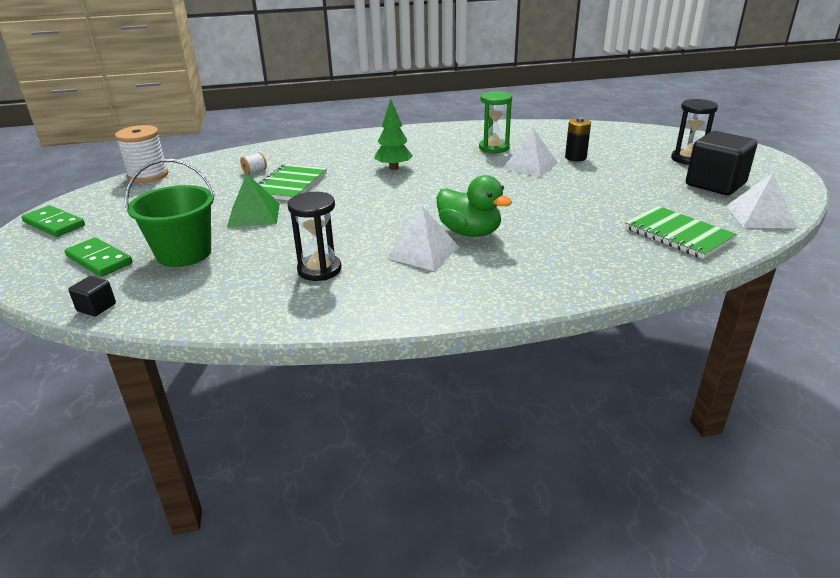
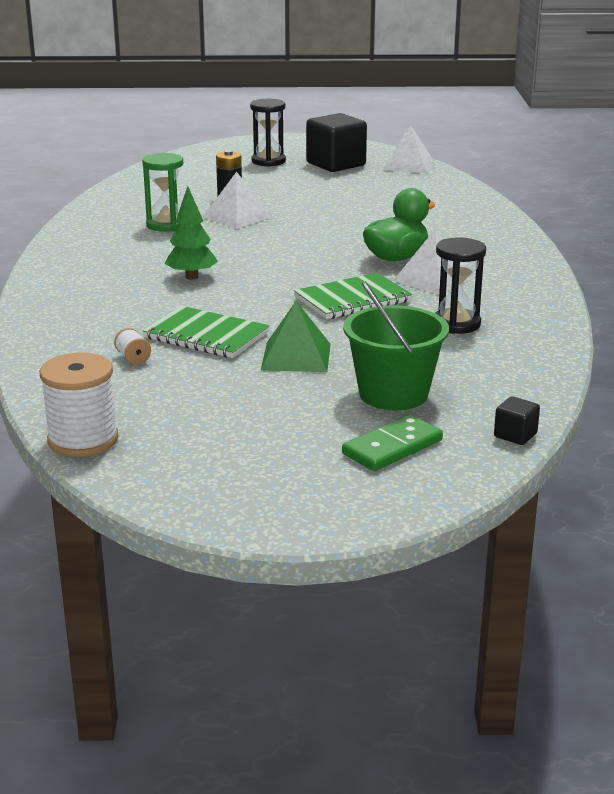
camera: 80 degrees left, 5 degrees down
(54, 224) = (251, 499): green domino -> none
(678, 234) = (431, 192): green notebook -> green notebook (352, 299)

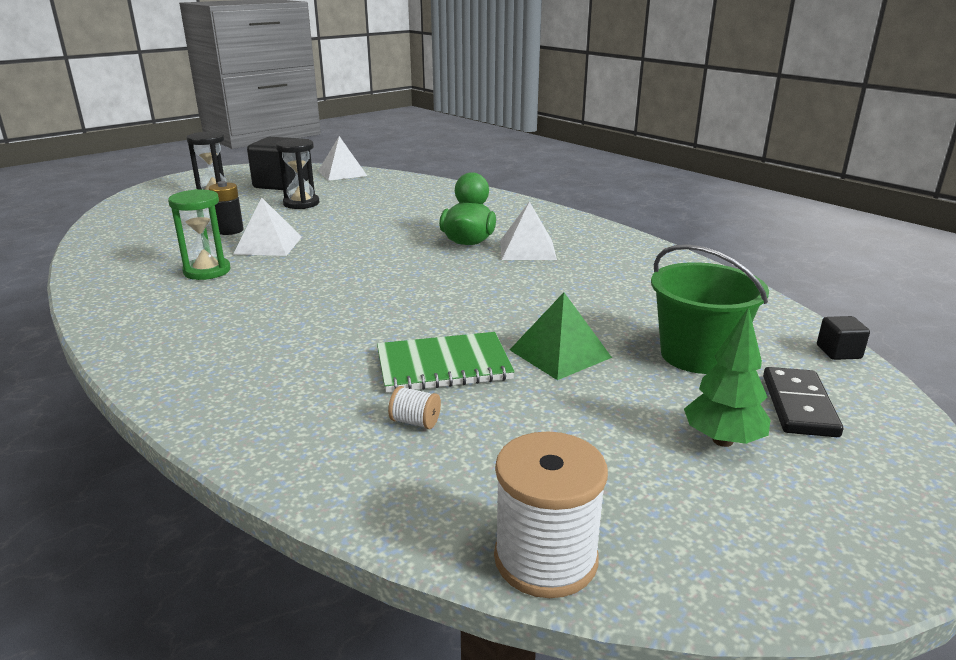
camera: 40 degrees left, 0 degrees up
(191, 277) = (322, 312): green tree -> green tree (722, 440)
(352, 299) = (503, 285): green notebook -> none
(392, 447) = (798, 405): green domino -> black domino
(456, 324) = (614, 278): black hourglass -> black hourglass (301, 203)

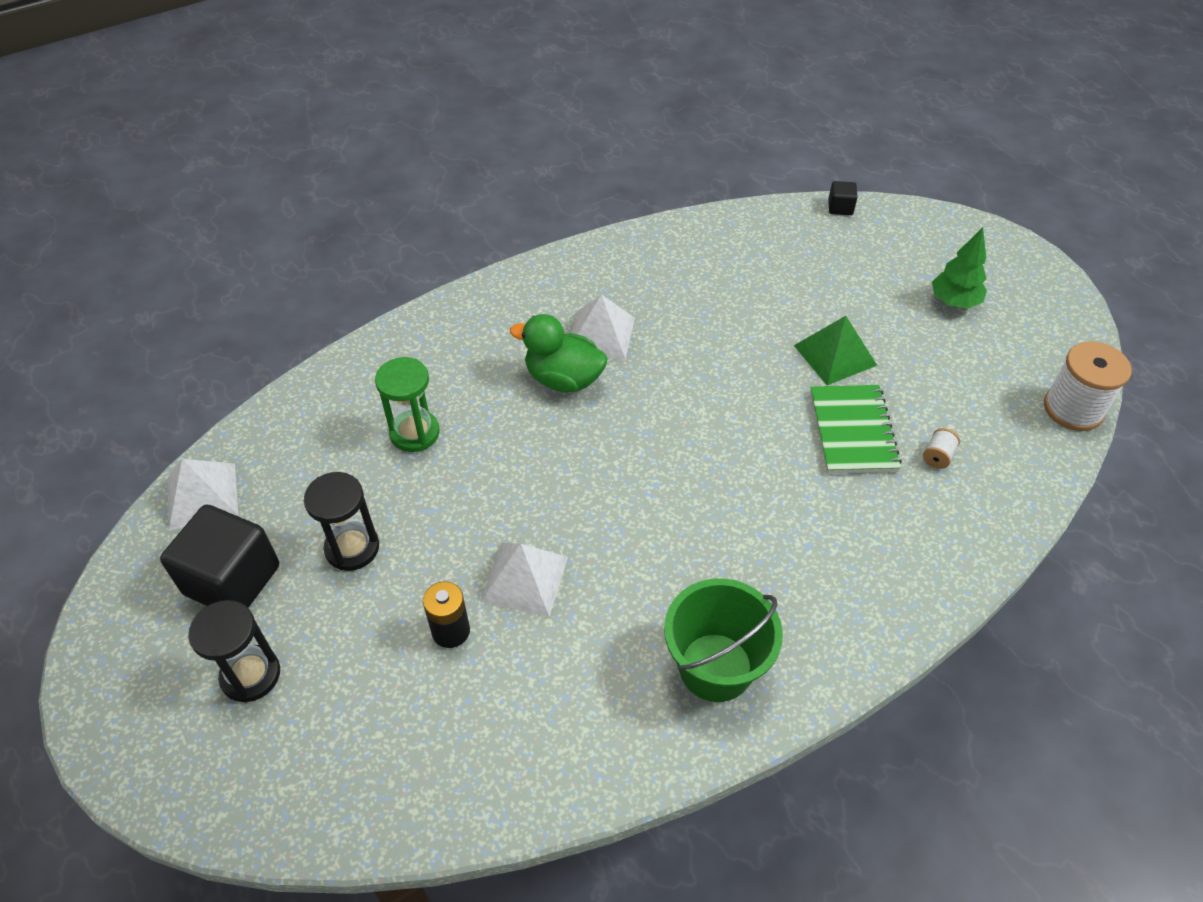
camera: 80 degrees left, 25 degrees up
(207, 271) = (603, 639): green hourglass -> green hourglass (414, 433)
(697, 355) = (841, 279): green bucket -> green bucket (715, 667)
(798, 405) = (912, 253): black domino -> none

